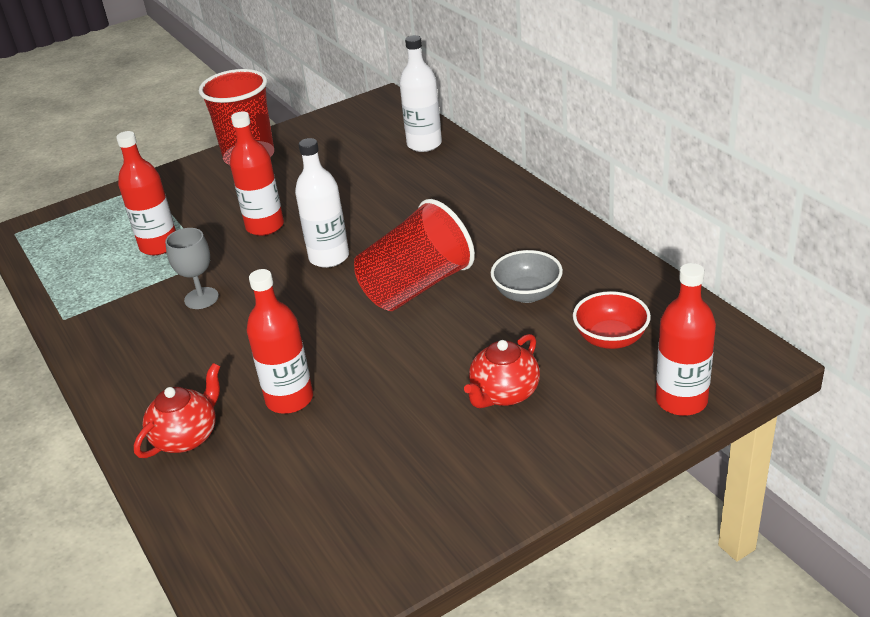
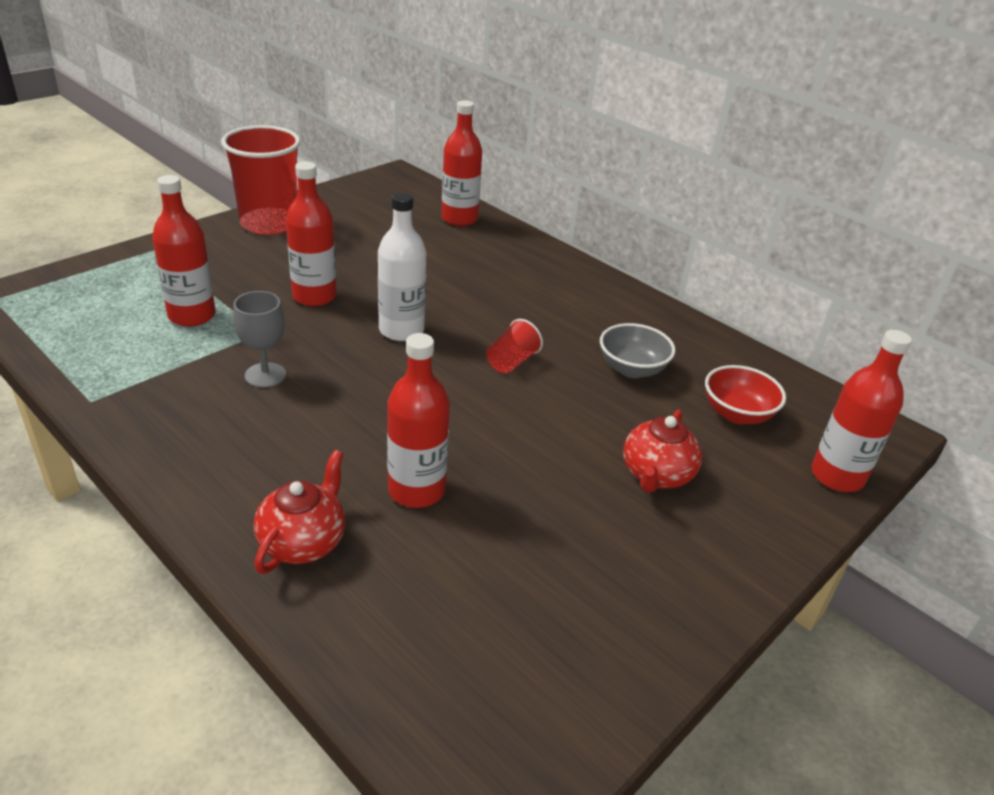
camera: 20 degrees left, 0 degrees up
(416, 287) = (511, 362): red cup -> red cup, size x0.46
(424, 144) = (459, 219): white bottle -> red bottle

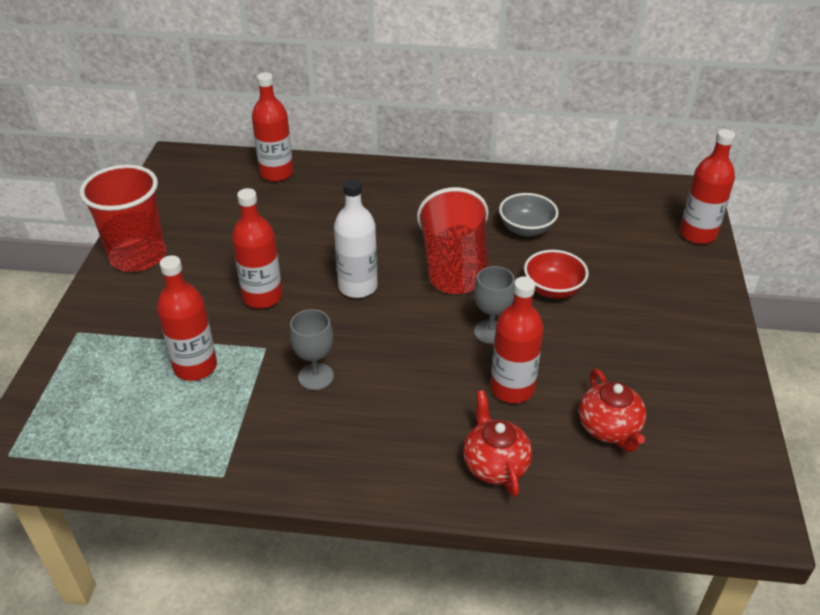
camera: 35 degrees left, 5 degrees up
(467, 432) = (490, 332): none -> grey goblet
(511, 362) = (454, 267): red cup -> red cup, size x2.19
(656, 475) = (618, 292): red teapot -> red teapot (609, 429)
(737, 414) = (612, 225): red bowl -> red bowl (553, 289)

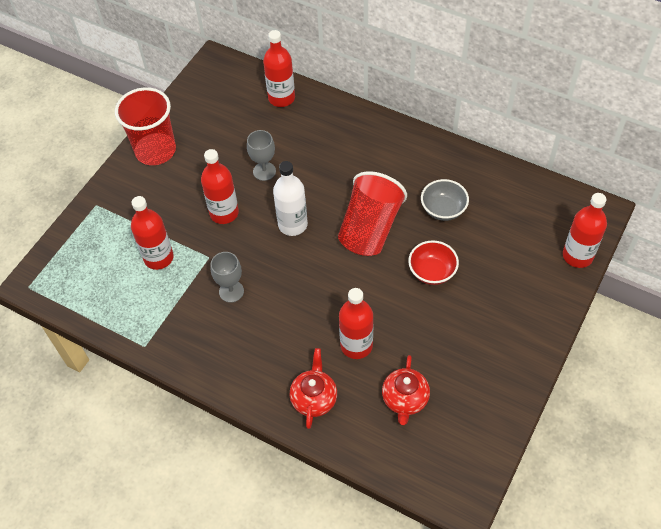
camera: 25 degrees right, 15 degrees up
(490, 332) = (366, 294): grey goblet -> grey goblet (264, 171)

